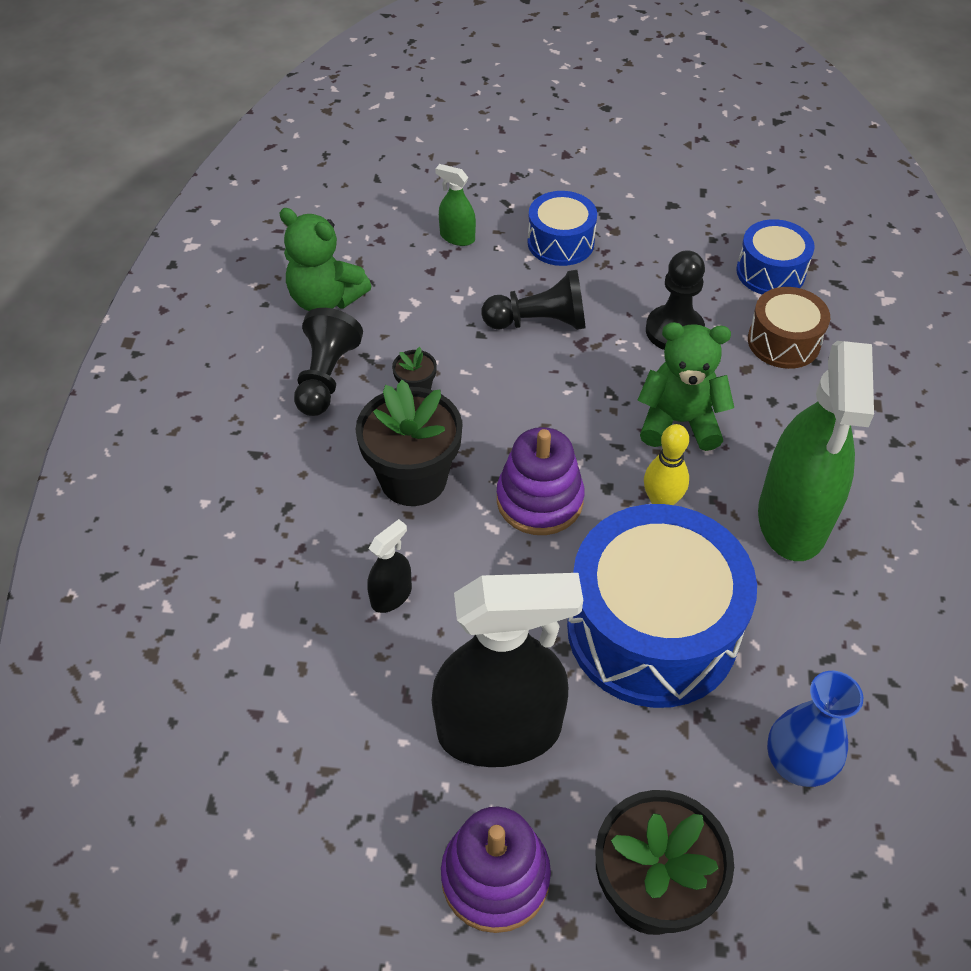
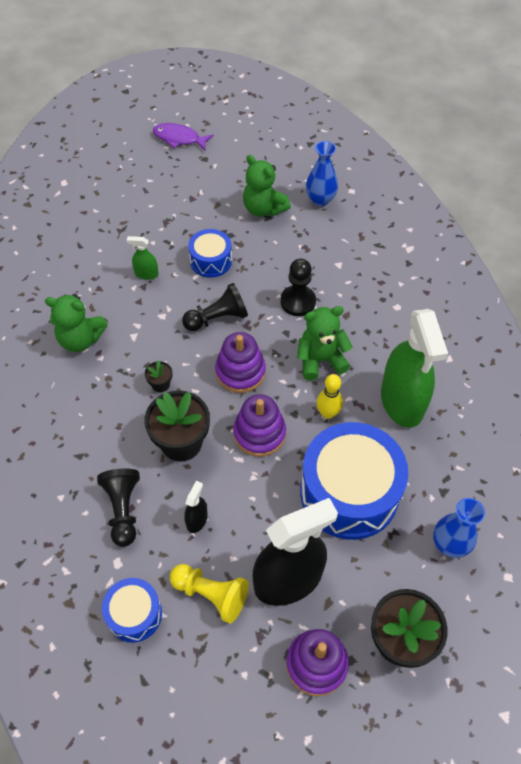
camera: 20 degrees left, 5 degrees up
(326, 377) = (102, 392): black pawn -> black pawn (123, 510)
(368, 712) = (211, 594): none -> yellow pawn
(544, 405) = (240, 372): none -> purple stacking toy
(578, 74) = (179, 138): none -> purple fish
(670, 192) = (263, 209): none -> green teddy bear
(765, 199) = (320, 199): none -> blue vase
(770, 272) = (339, 248): blue drum -> blue drum (134, 614)
(783, 341) = (361, 291): brown drum -> none

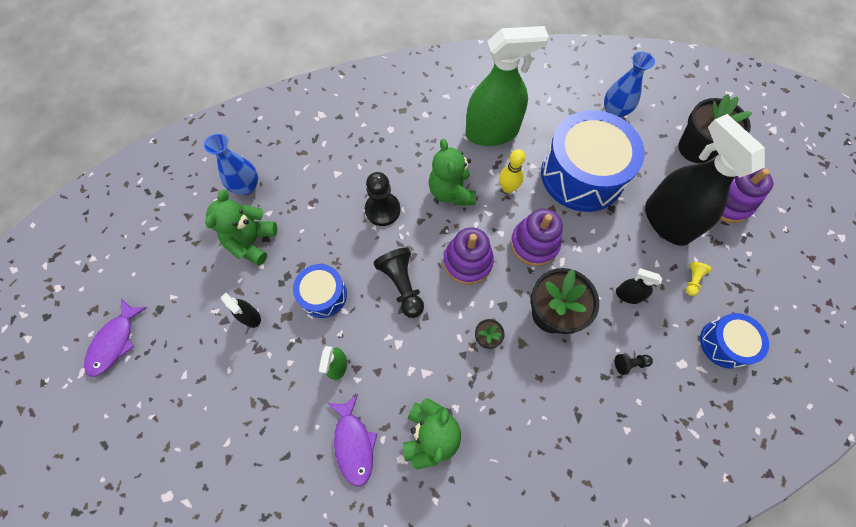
camera: 90 degrees left, 10 degrees up
(82, 287) = (354, 443): none -> purple fish
(123, 510) = (630, 364): black pawn -> black pawn, size x0.50
(194, 214) = (250, 316): none -> black spray bottle
(211, 594) = (692, 280): yellow pawn -> yellow pawn, size x0.50
(263, 209) = (252, 242): green teddy bear -> green teddy bear turned 150 degrees clockwise

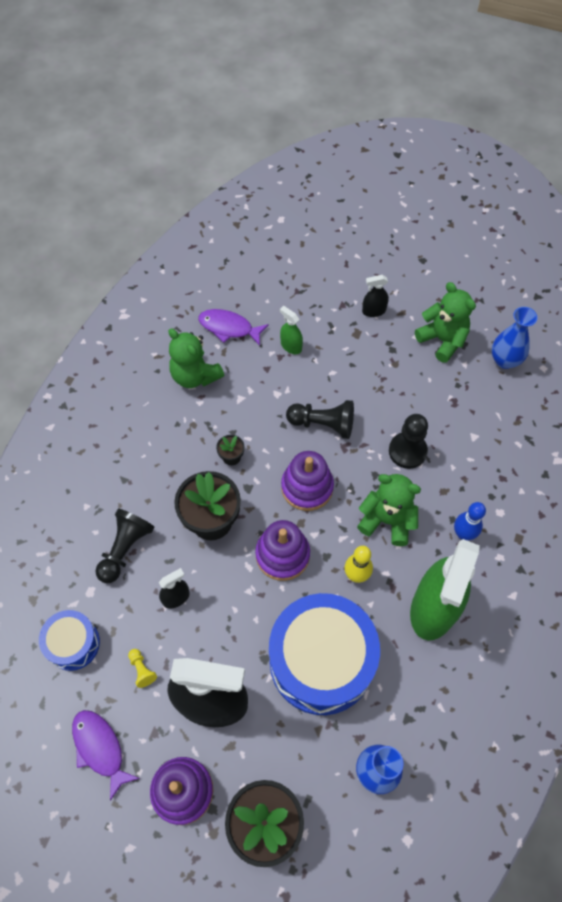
camera: 125 degrees right, 5 degrees down
(115, 342) = (413, 227): purple fish -> purple fish (100, 748)
(323, 295) = (356, 365): blue drum -> none
(424, 142) = (463, 533): none -> blue bowling pin
(630, 364) = (125, 549): black pawn -> black pawn, size x2.02

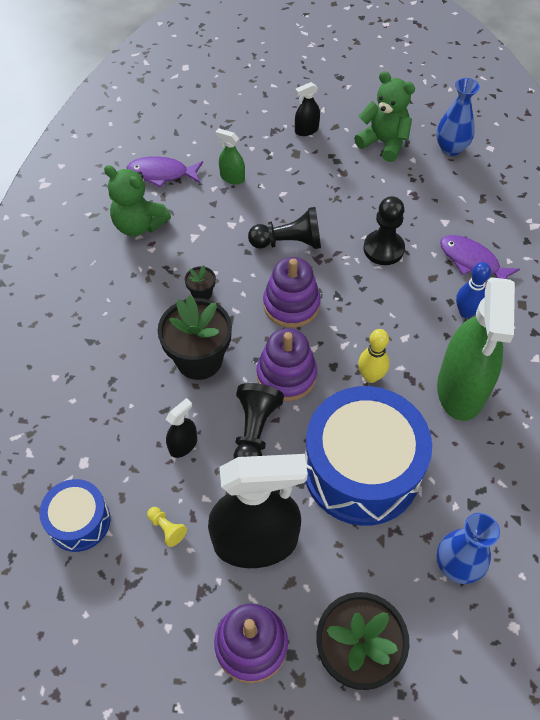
camera: 15 degrees left, 5 degrees down
(100, 748) = (142, 625): purple fish -> purple fish (472, 261)
(125, 549) = (111, 410): black pawn -> black pawn (254, 432)
(387, 520) = (385, 317): green teddy bear -> none

